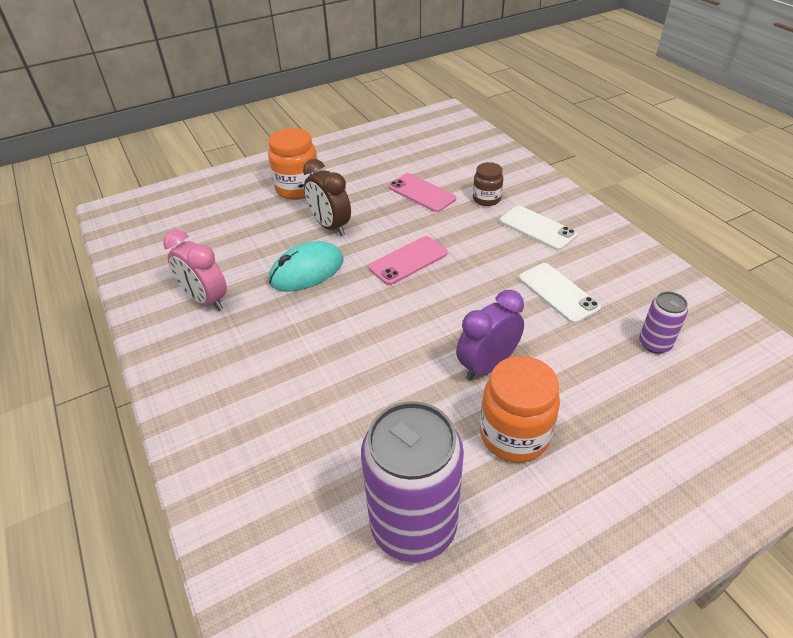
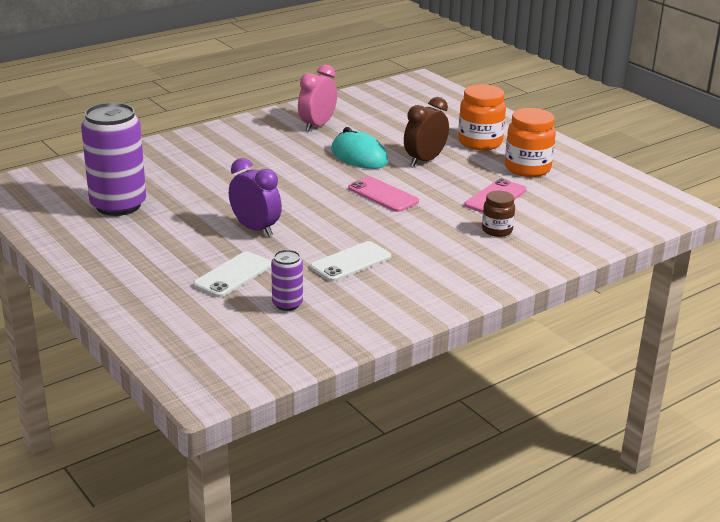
camera: 80 degrees right, 15 degrees down
(514, 435) = (187, 238): orange jar -> orange jar (527, 168)
(537, 228) = (452, 256): white phone -> white phone (233, 275)

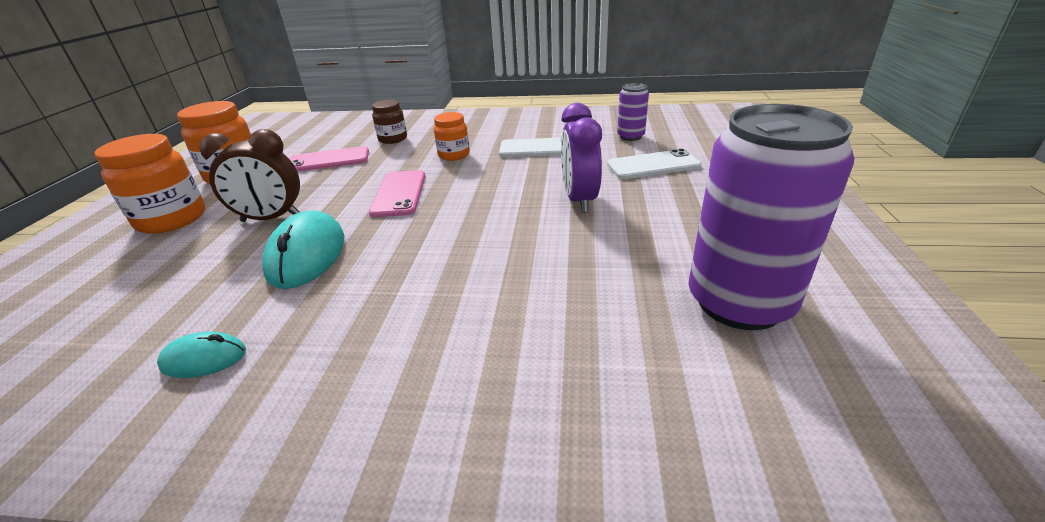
camera: 135 degrees left, 5 degrees up
(317, 125) = (204, 359): pink clock -> turquoise mouse
(409, 233) = (454, 155): none -> orange jar

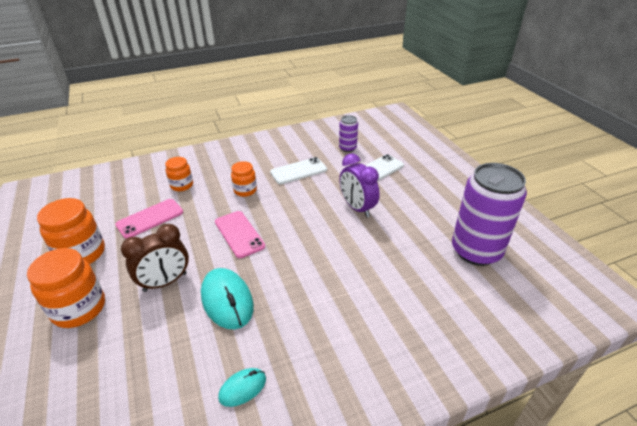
camera: 30 degrees left, 5 degrees up
(393, 139) = (182, 185): brown jar -> orange jar

